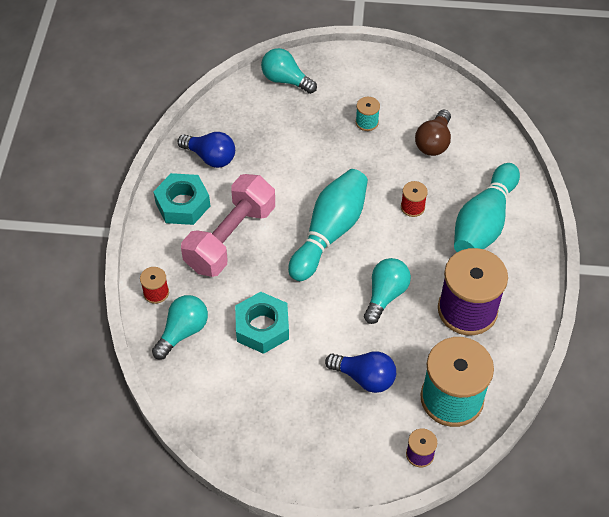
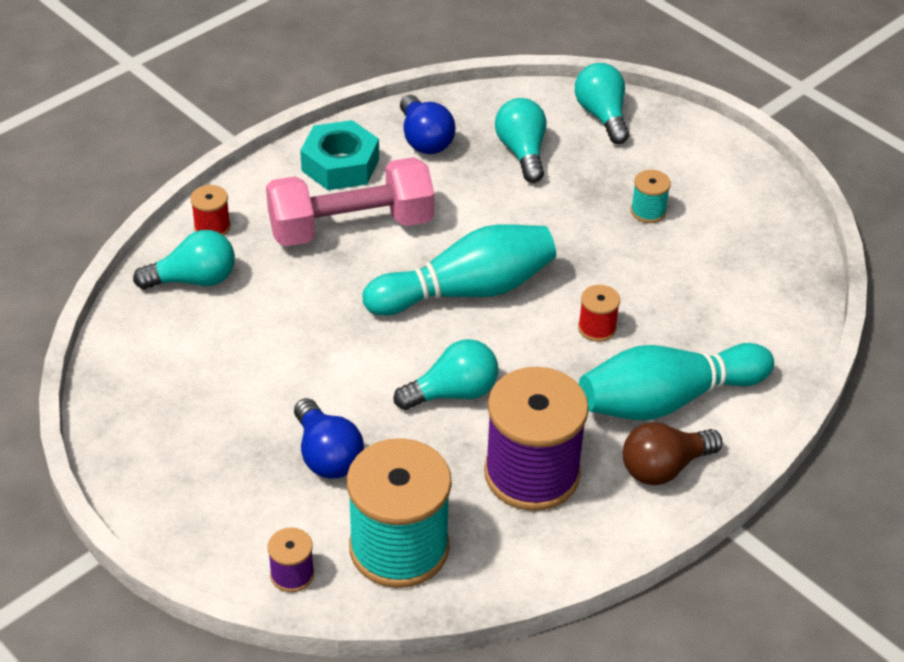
camera: 40 degrees right, 10 degrees down
(262, 327) = (279, 331): turquoise nut -> none
(269, 130) = (522, 152): none -> turquoise light bulb
(434, 142) = (707, 280): brown light bulb -> brown light bulb (664, 467)

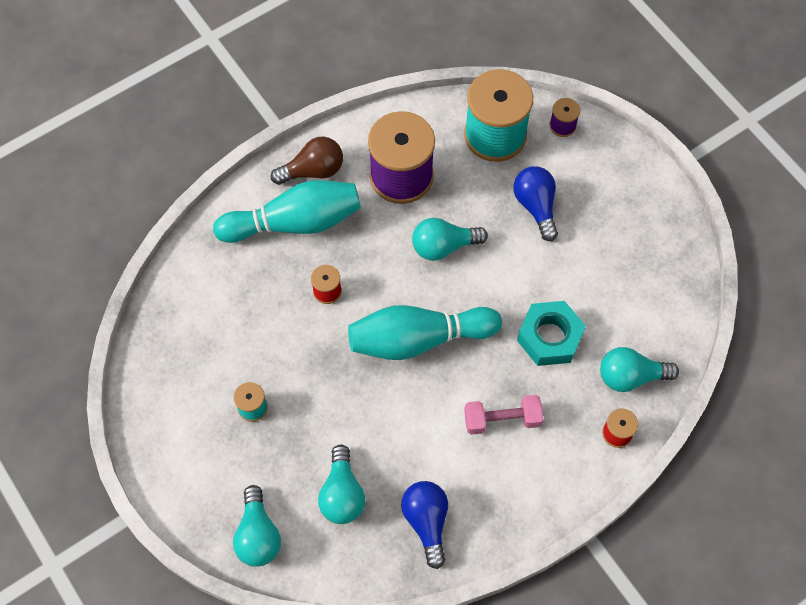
camera: 170 degrees left, 20 degrees up
(340, 165) = (505, 497): turquoise nut -> turquoise nut (549, 337)
(351, 227) = (502, 419): pink dumbbell -> pink dumbbell, size x0.57

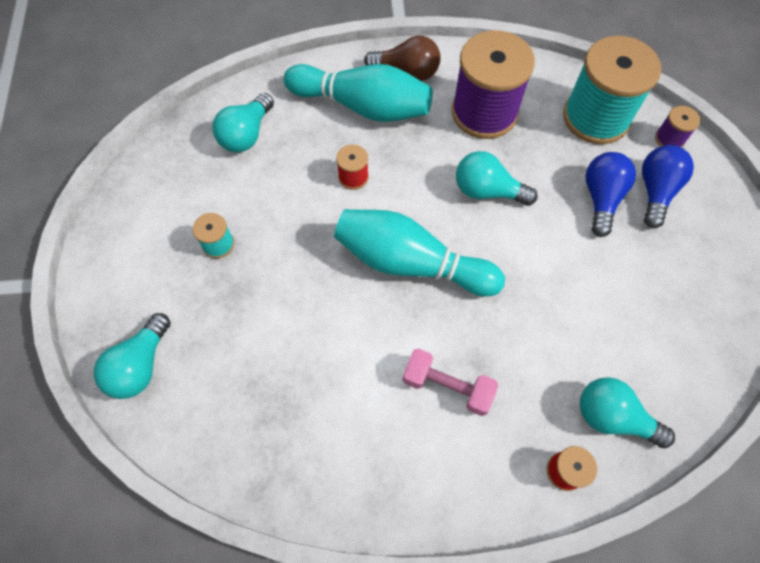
camera: 30 degrees right, 0 degrees up
(342, 494) = (243, 371): turquoise light bulb -> turquoise light bulb (246, 134)
(426, 522) = (306, 449): blue light bulb -> blue light bulb (655, 191)
(549, 337) = (545, 330): turquoise nut -> none

